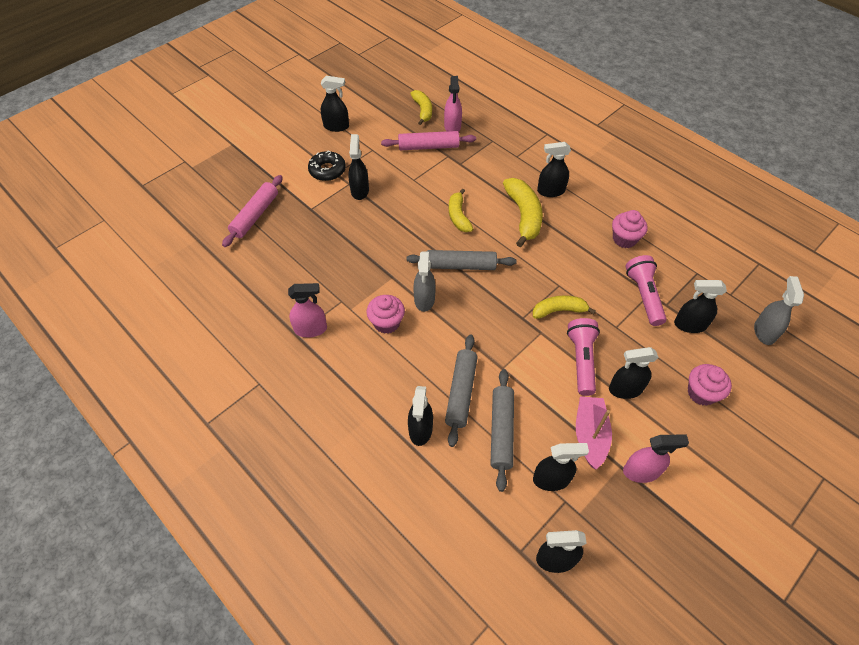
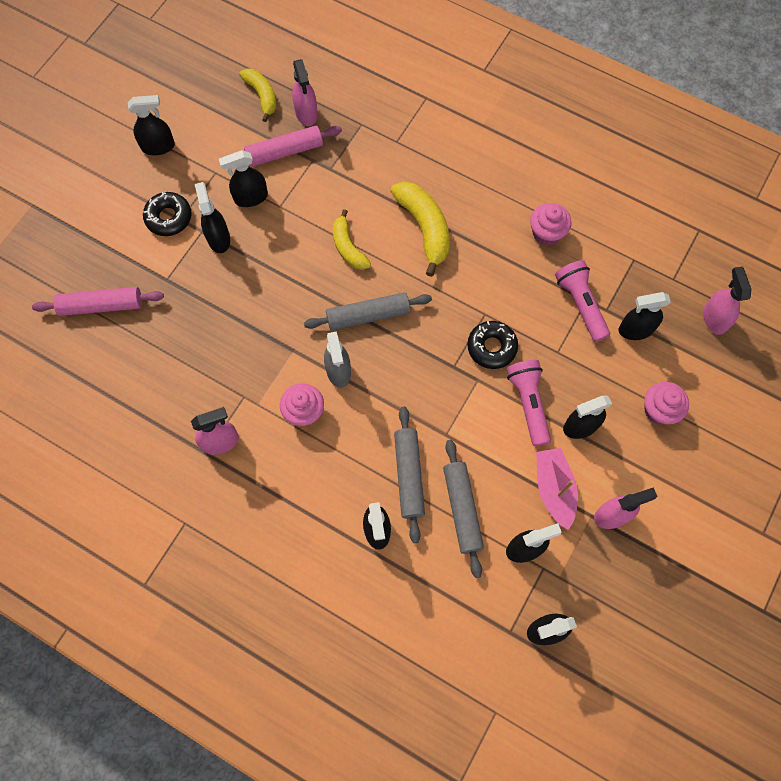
camera: 15 degrees left, 15 degrees up
(255, 215) = (101, 306): pink rolling pin -> pink rolling pin turned 75 degrees clockwise
(550, 191) = (448, 185): black spray bottle -> black spray bottle (250, 197)
(559, 310) = (491, 347): yellow banana -> black donut
(764, 332) = (714, 318): grey spray bottle -> pink spray bottle

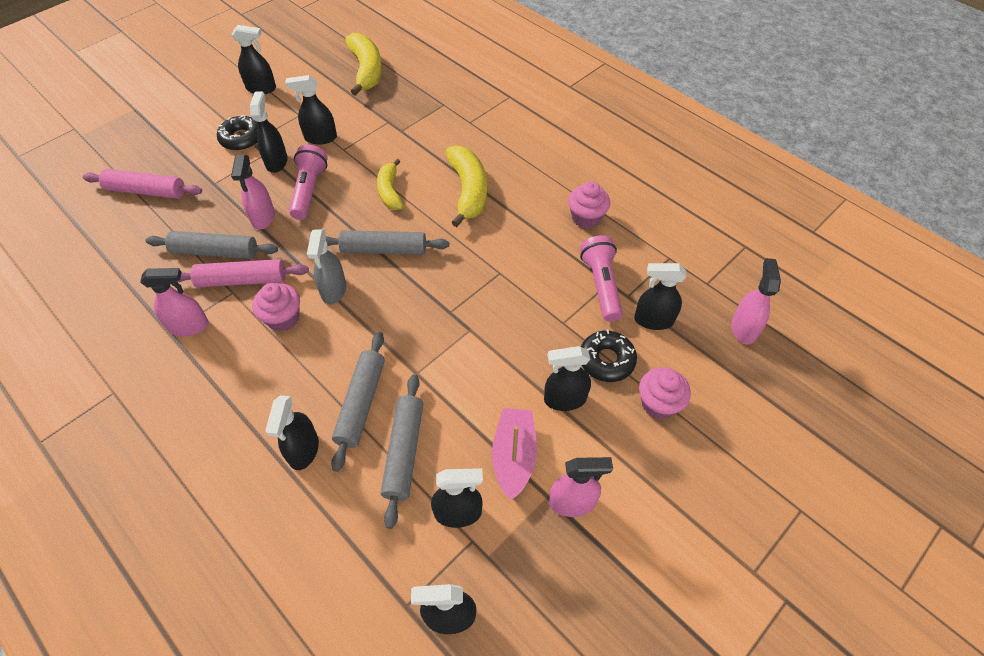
camera: 15 degrees right, 15 degrees down
(206, 358) = (215, 252): none -> grey rolling pin
(262, 96) = (366, 70): yellow banana -> yellow banana, size x1.56
(285, 152) = (367, 111): pink rolling pin -> pink rolling pin (242, 280)
(306, 113) = (398, 89): pink spray bottle -> pink spray bottle (263, 217)
(491, 347) = (495, 303): black donut -> black donut (606, 360)
(528, 403) = (515, 363): pink flashlight -> pink flashlight (309, 190)

